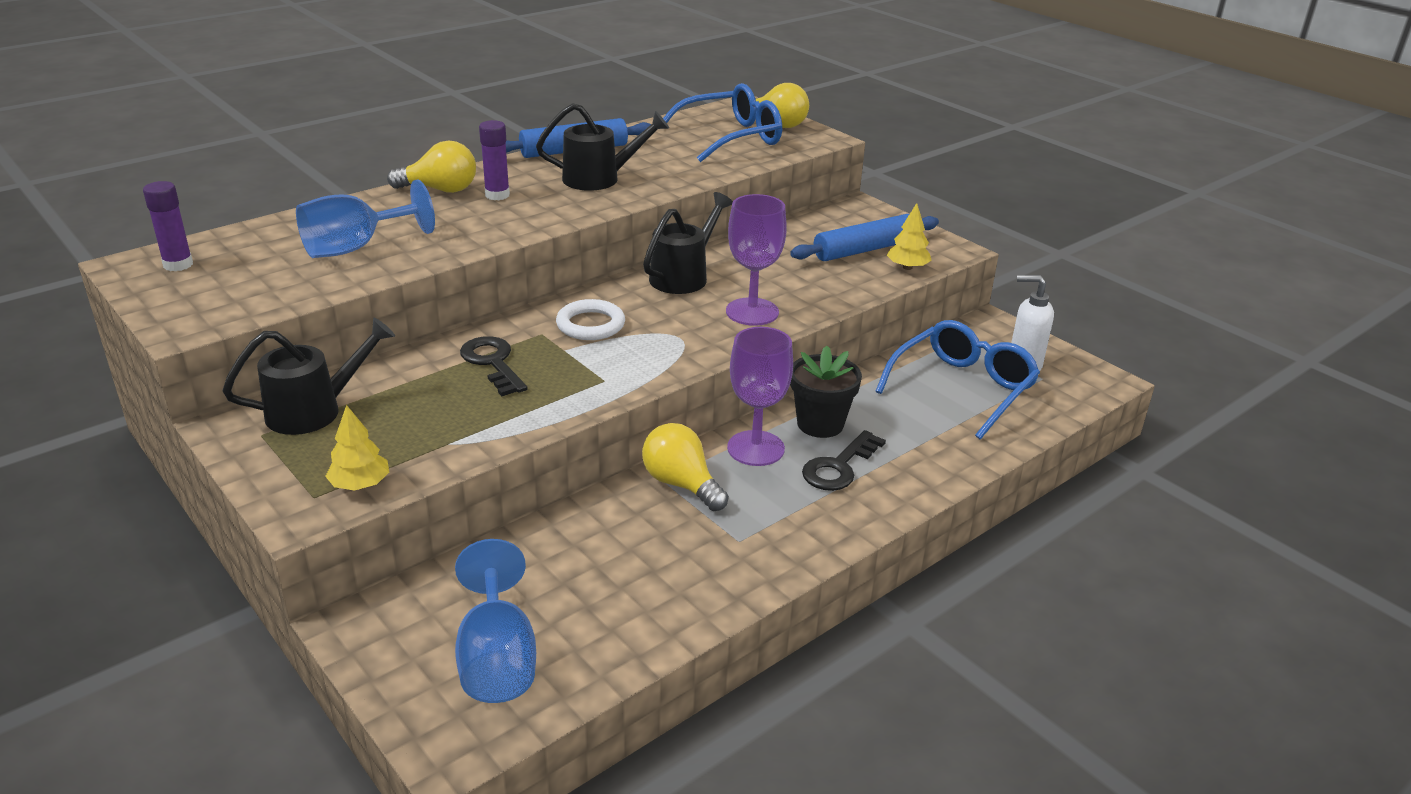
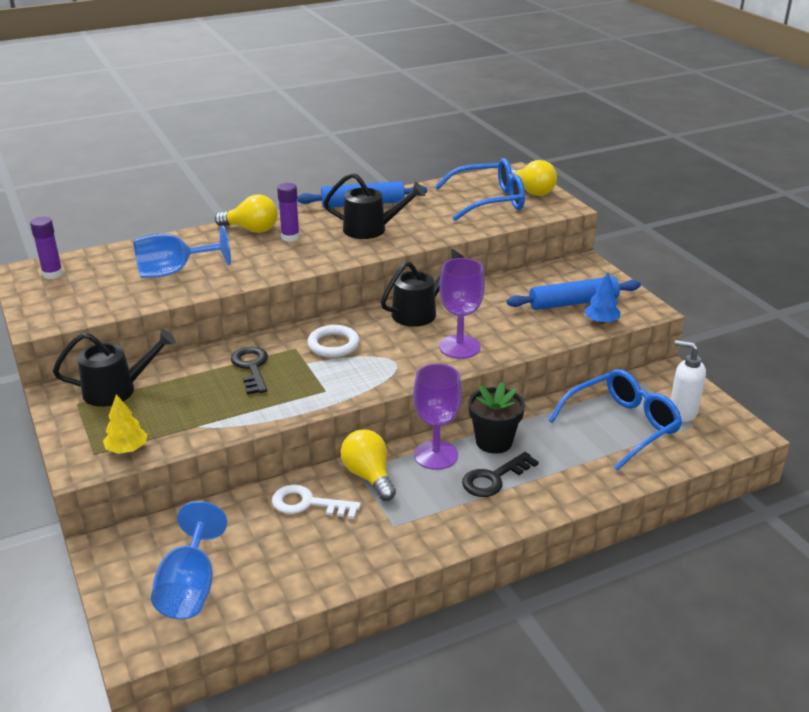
camera: 15 degrees right, 0 degrees up
(616, 528) = (308, 504): none -> white key
(907, 267) = (601, 321): yellow tree -> blue tree

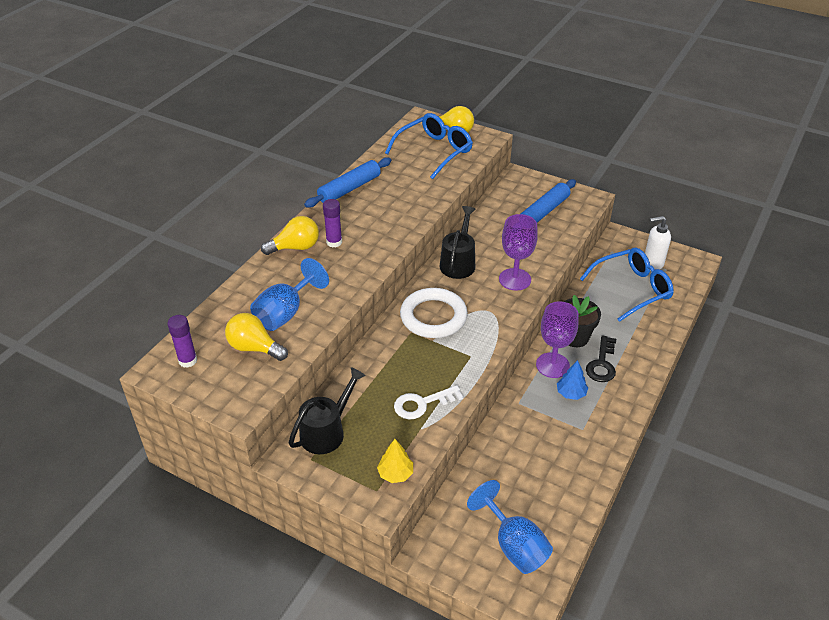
camera: 35 degrees left, 10 degrees up
(251, 367) = (400, 363): black key -> none
(308, 504) = (516, 443): white key -> white key (422, 404)
(333, 345) = (433, 317): white ring -> white ring, size x1.58
(369, 476) = (530, 402): yellow light bulb -> yellow light bulb (254, 348)
(372, 229) = (384, 210): black watering can -> none
(601, 321) = (575, 219): blue tree -> blue tree (571, 393)
(621, 426) = (631, 289): blue glasses -> blue glasses turned 45 degrees clockwise

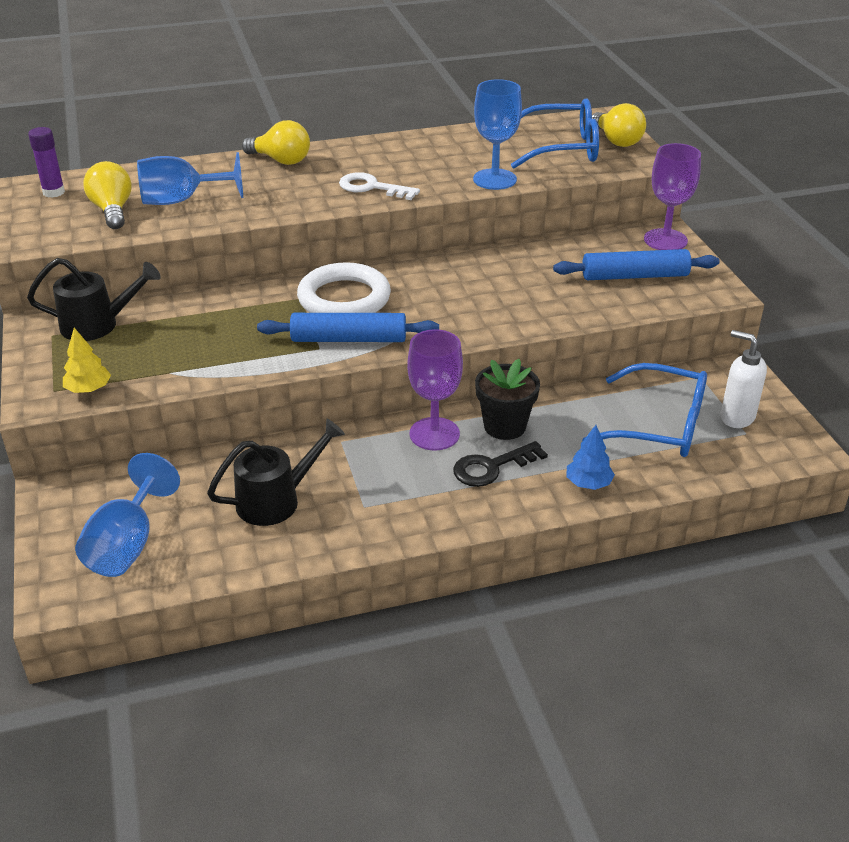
camera: 45 degrees right, 5 degrees down
(334, 242) = (321, 172): purple glue stick -> none
(349, 189) = (415, 141): blue rolling pin -> blue rolling pin (349, 339)
(422, 404) = (206, 355): white key -> white key (372, 187)
(434, 192) = (494, 179): none -> blue goblet
(458, 262) = (453, 270): black watering can -> black watering can (277, 500)
(515, 279) = (485, 314): purple goblet -> purple goblet (665, 240)
(571, 393) = (409, 469): blue tree -> blue tree (588, 483)

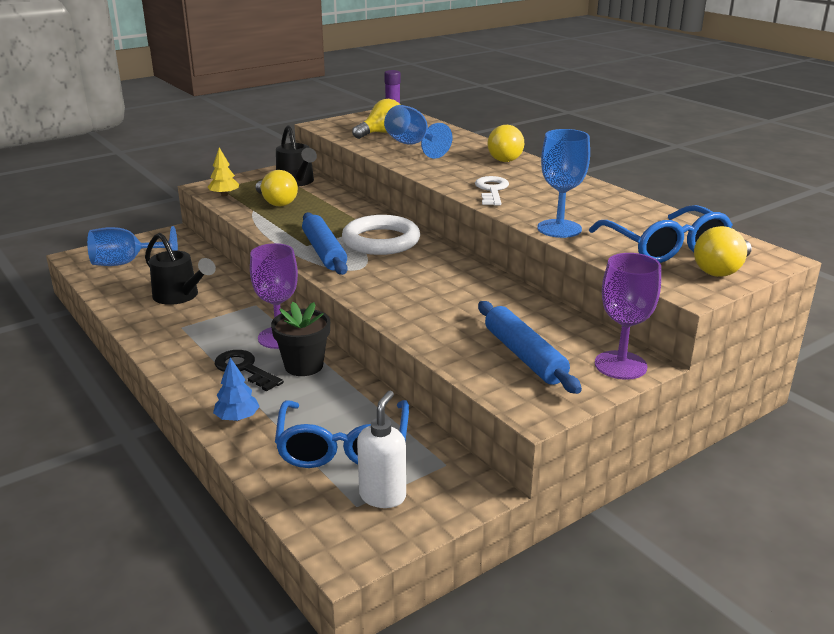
camera: 70 degrees right, 10 degrees down
(160, 351) = (276, 202): none -> yellow light bulb

